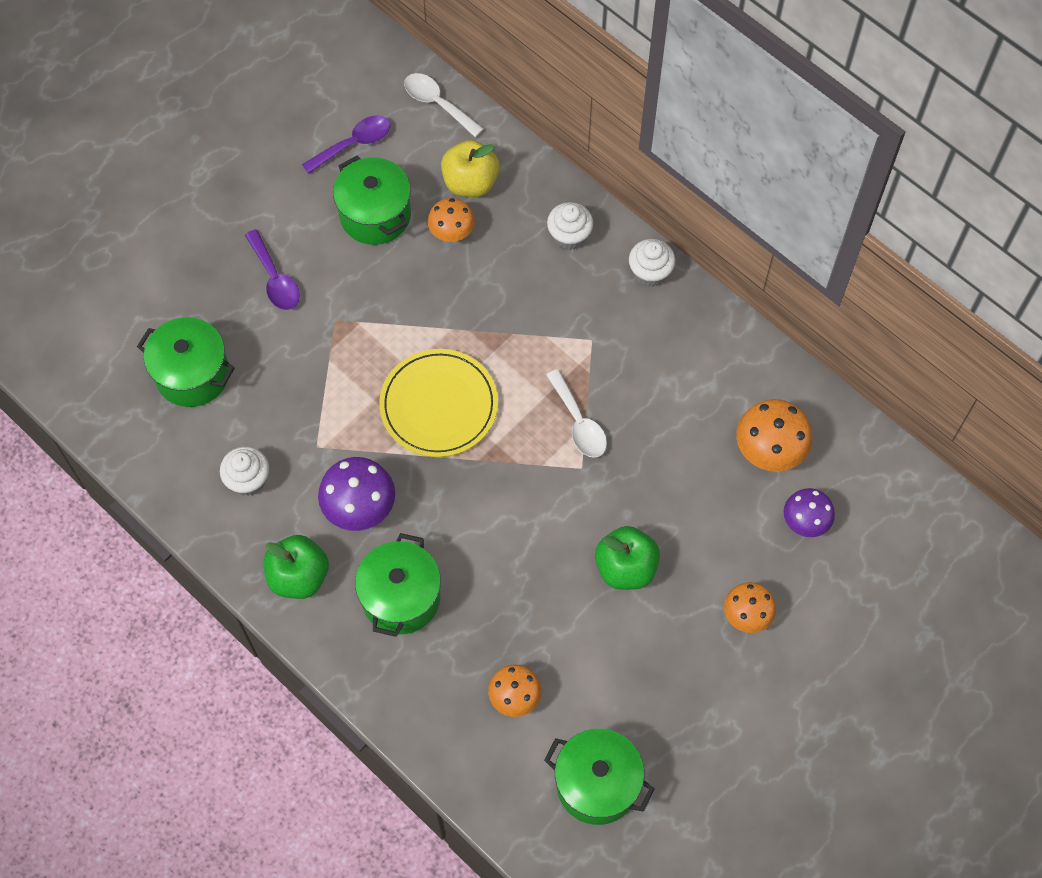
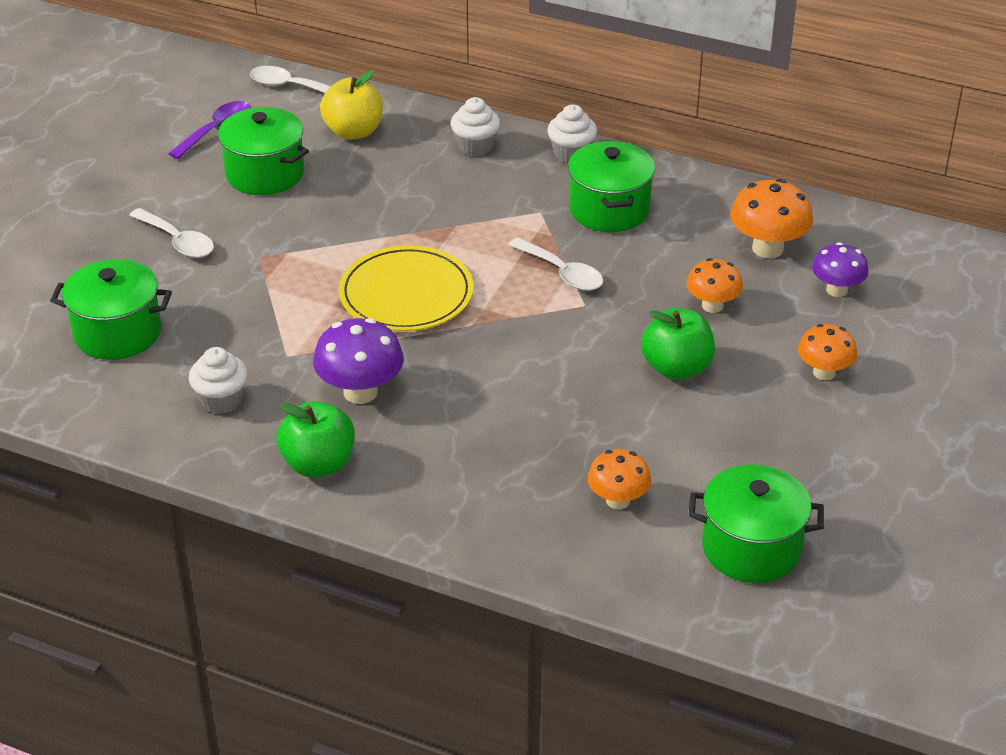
camera: 20 degrees left, 25 degrees down
(275, 278) = (177, 241): purple spoon -> white spoon
(401, 597) = (445, 452): green pot -> green pot (609, 209)
(452, 232) = (352, 169): orange mushroom -> orange mushroom (712, 306)

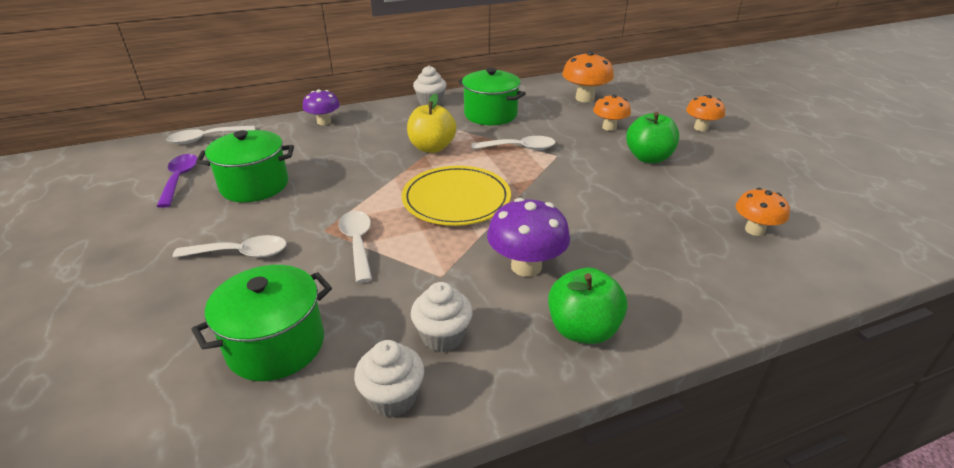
camera: 45 degrees left, 5 degrees down
(267, 287) = (357, 244): none -> white spoon
(353, 132) = (286, 142): yellow apple -> yellow apple (432, 148)
(475, 147) = (374, 119): white cupcake -> white cupcake (393, 397)
(751, 548) = (841, 211): green pot -> none
(836, 290) = (640, 99): purple mushroom -> purple mushroom (324, 122)

